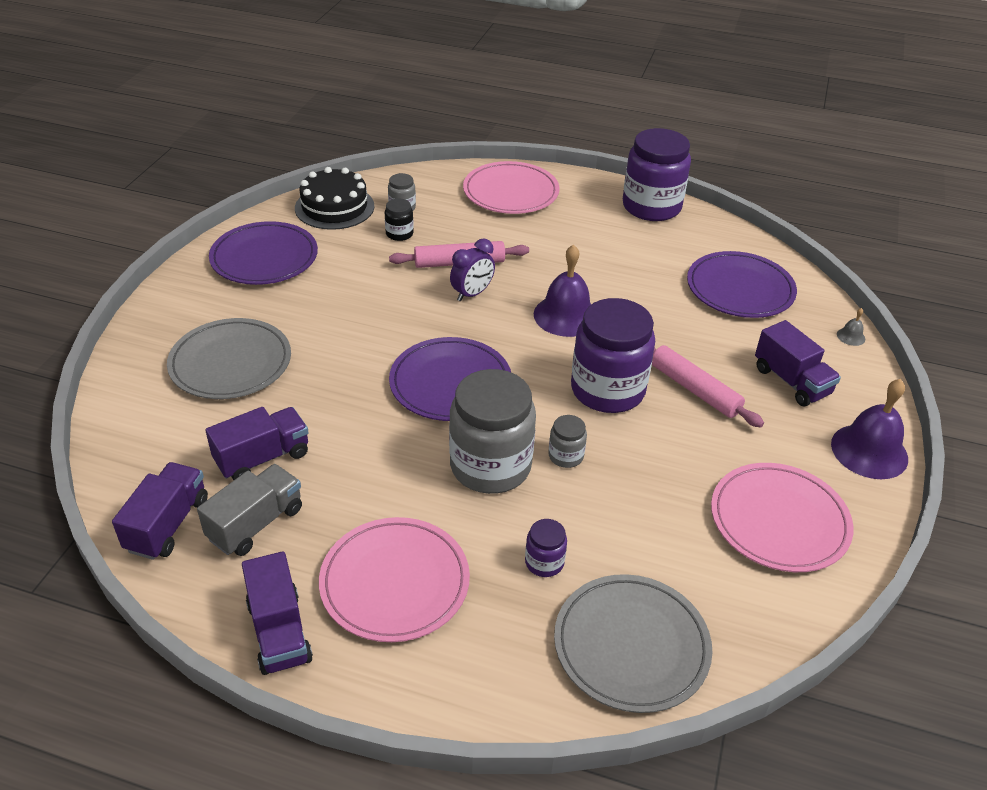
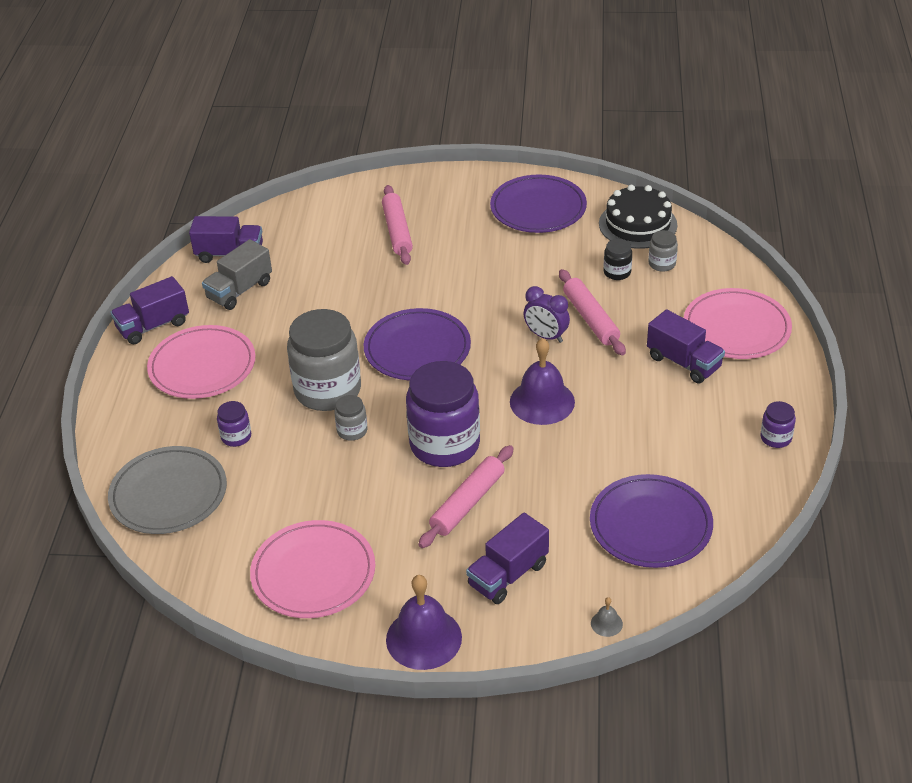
camera: 80 degrees right, 0 degrees up
(230, 363) = (397, 231): grey plate -> pink rolling pin
(256, 524) = (239, 290): grey truck -> grey truck turned 105 degrees clockwise
(262, 458) = (302, 275): purple truck -> purple truck (684, 362)
(651, 207) = (776, 438): purple jar -> purple jar, size x0.44

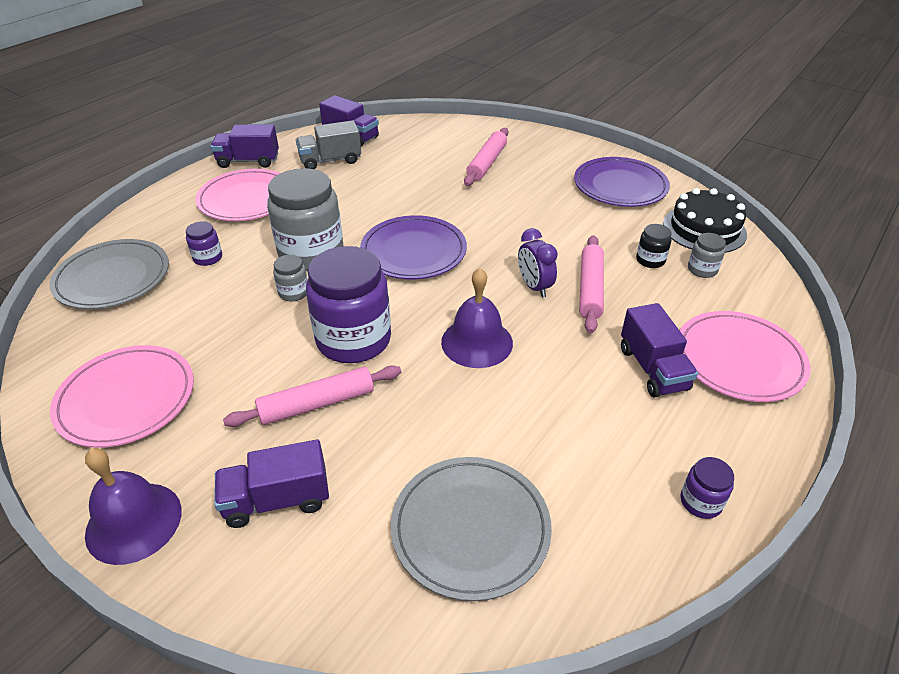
camera: 30 degrees right, 0 degrees up
(606, 623) = (315, 625): grey bell -> none
(650, 525) = (470, 529): purple plate -> grey plate

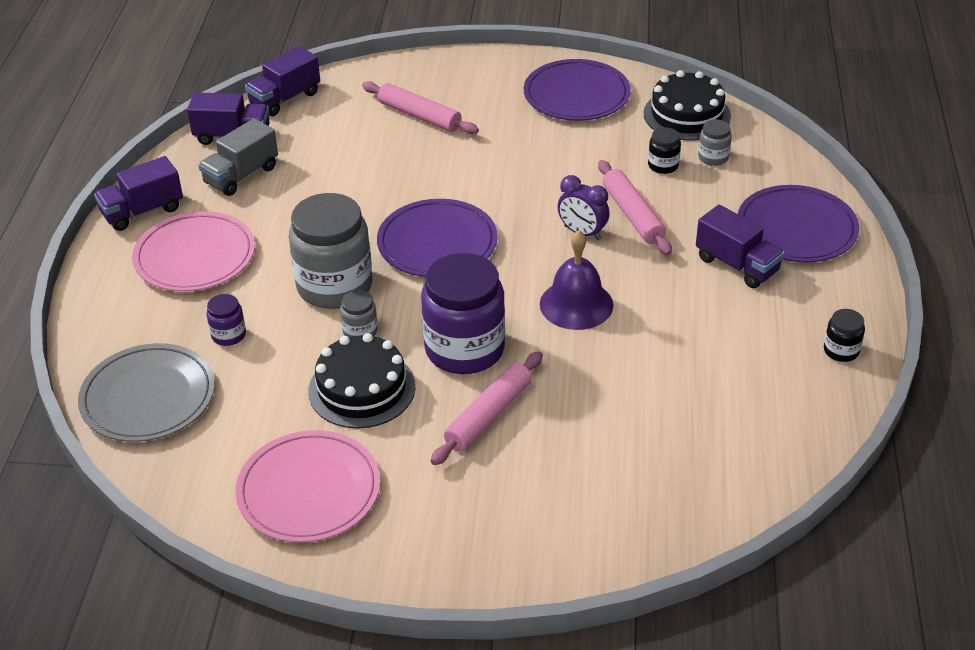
camera: 30 degrees left, 0 degrees up
(134, 522) = (433, 569): purple bell -> none
(249, 336) = (362, 389): none -> black cake
(277, 500) = (533, 498): purple truck -> purple truck (285, 99)
(470, 529) = (697, 445): grey plate -> none
(486, 163) = (419, 116): pink rolling pin -> pink rolling pin turned 45 degrees counterclockwise
(700, 502) = (841, 351): purple jar -> black jar
(739, 359) = (796, 229): pink plate -> purple plate

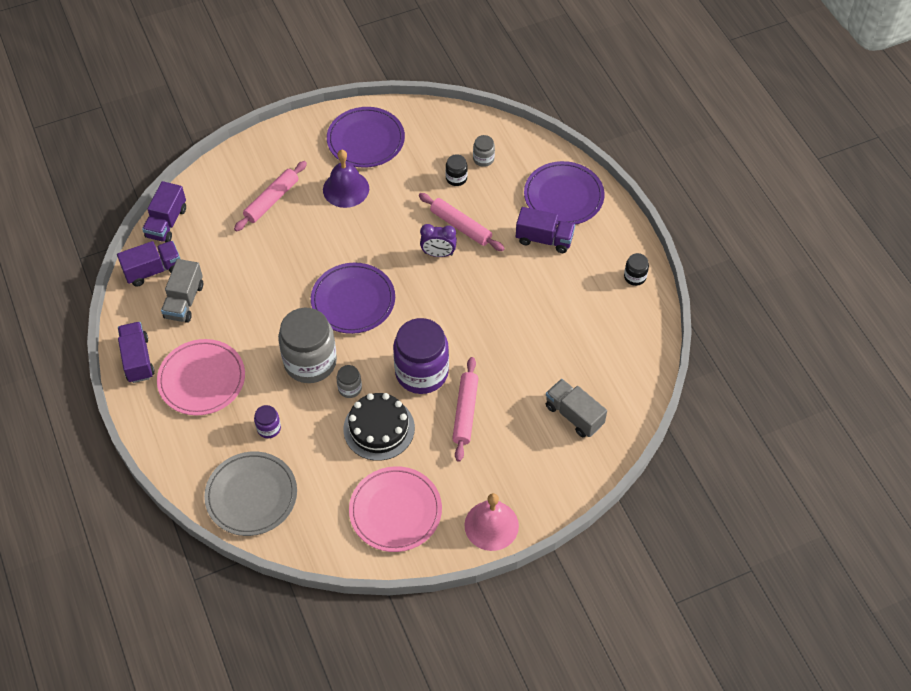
camera: 30 degrees left, 15 degrees up
(142, 211) = (137, 359): purple truck -> purple truck turned 135 degrees clockwise
(419, 116) = (272, 200): pink rolling pin -> pink rolling pin turned 60 degrees counterclockwise
(424, 564) = (491, 525): none -> pink bell
(576, 304) = (467, 310): purple bell -> purple bell (346, 189)
(639, 479) = (574, 415): none -> grey truck
(687, 114) = (447, 129): black cake -> none

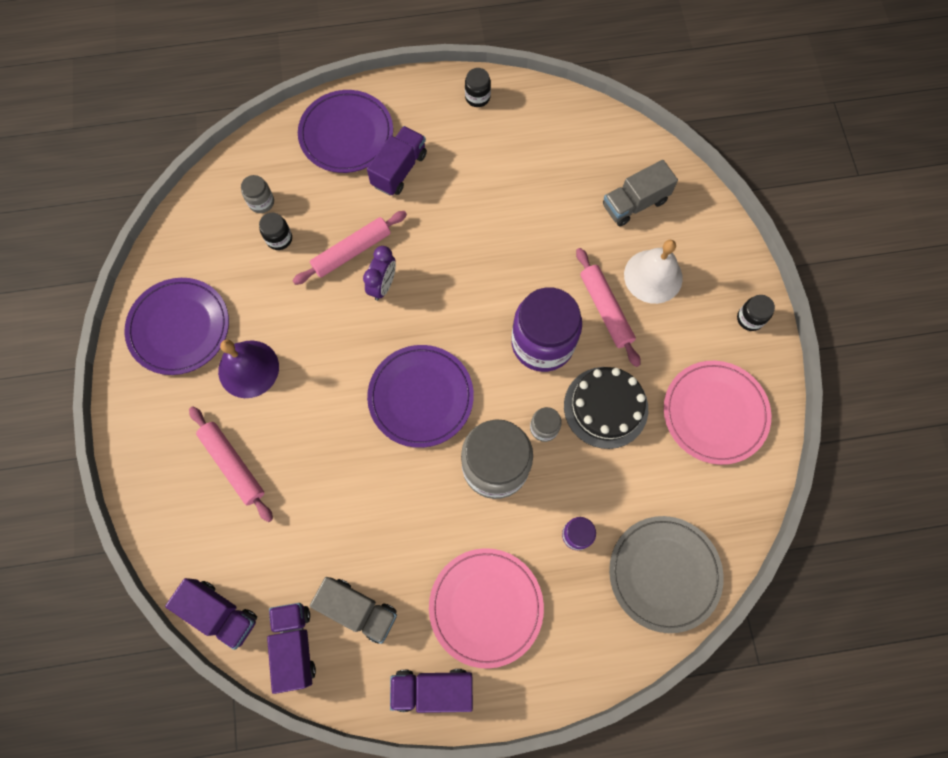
camera: 75 degrees left, 15 degrees up
(465, 412) = (606, 309): pink rolling pin -> pink rolling pin turned 45 degrees clockwise
(491, 525) = (750, 318): pink bell -> black jar
(508, 442) = (653, 276): none -> white bell

